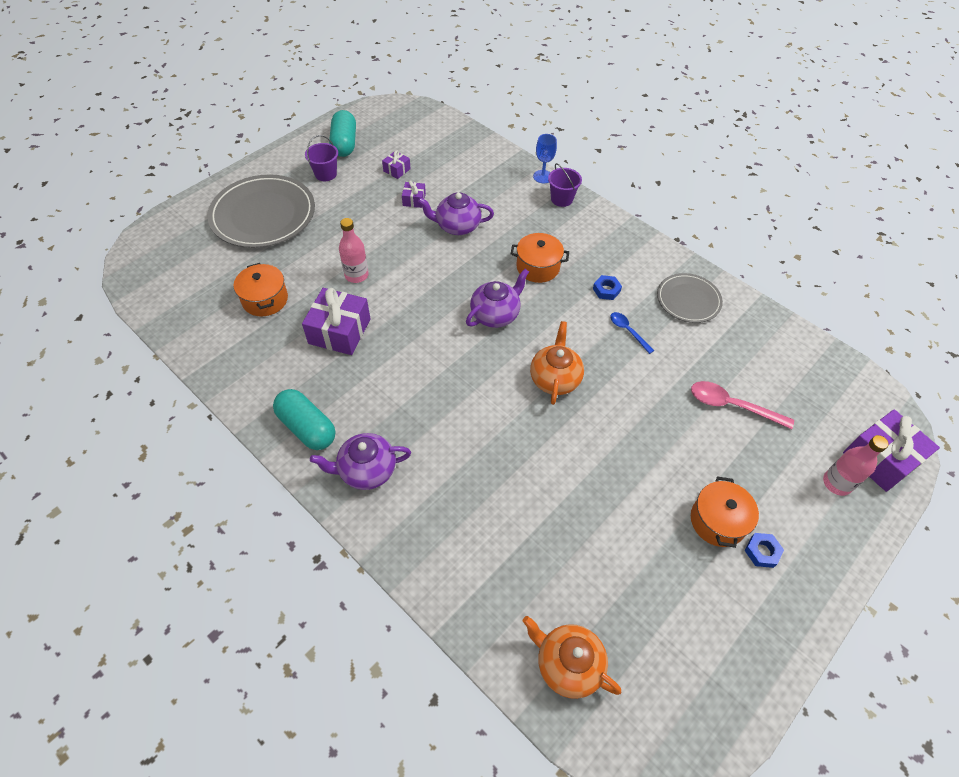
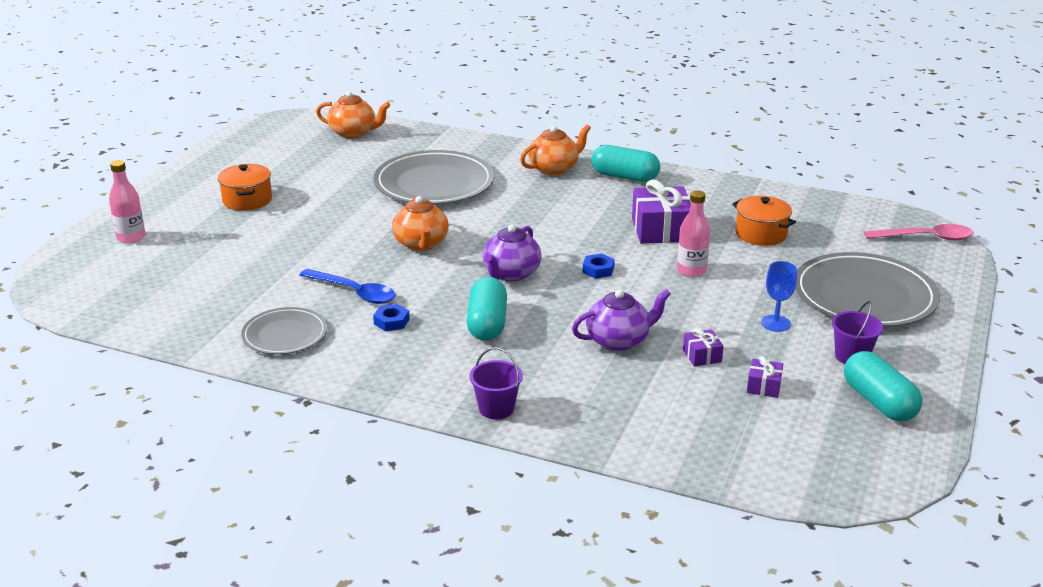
camera: 160 degrees right, 25 degrees down
(366, 470) = (554, 169): purple teapot -> orange teapot
(507, 485) = (434, 183): none -> grey plate
(538, 267) = (487, 324): orange pot -> turquoise capsule
(542, 176) = (542, 433): blue goblet -> blue goblet (775, 323)
(628, 331) = (354, 292): blue spoon -> blue spoon, size x1.65
(731, 405) = (231, 263): pink spoon -> pink spoon (926, 238)
(762, 552) = (209, 194): blue nut -> blue nut (598, 270)
(880, 458) = (79, 260): purple gift -> none

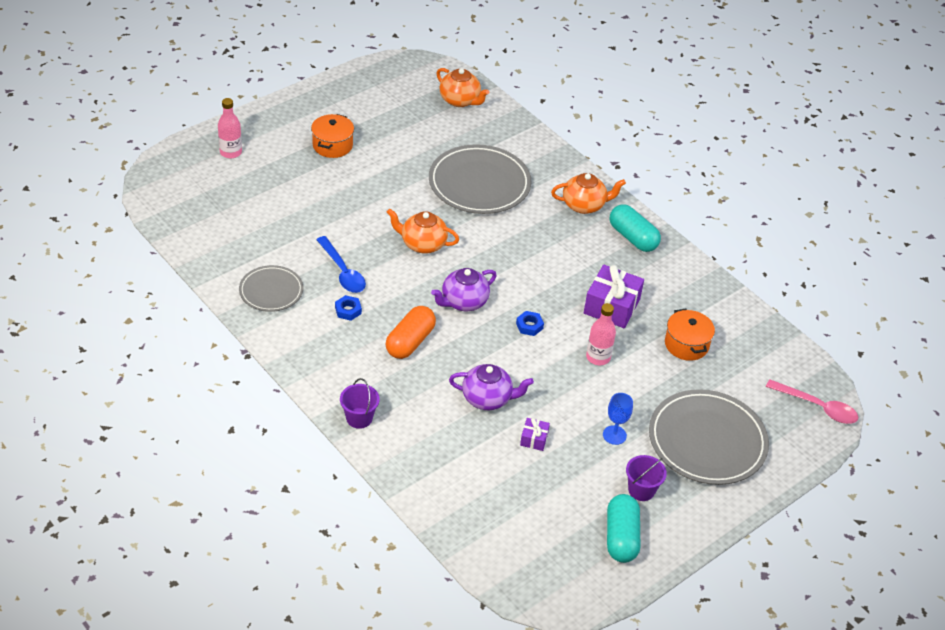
camera: 25 degrees right, 15 degrees up
(421, 244) = (422, 244): orange teapot -> orange teapot turned 90 degrees clockwise
(487, 324) = (410, 342): turquoise capsule -> orange capsule
(764, 386) = (553, 485): purple gift -> none

